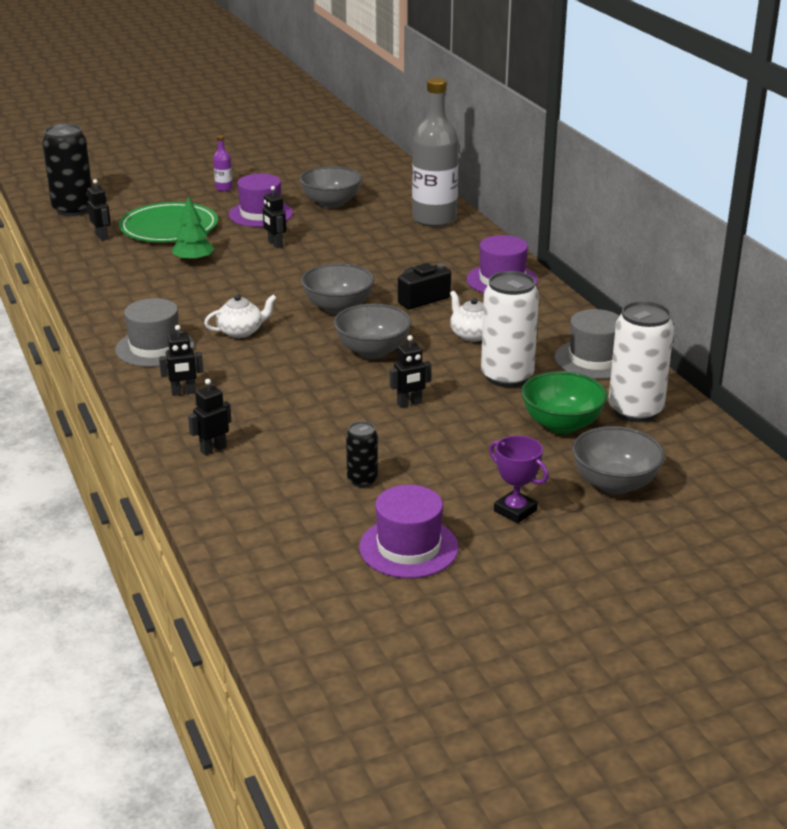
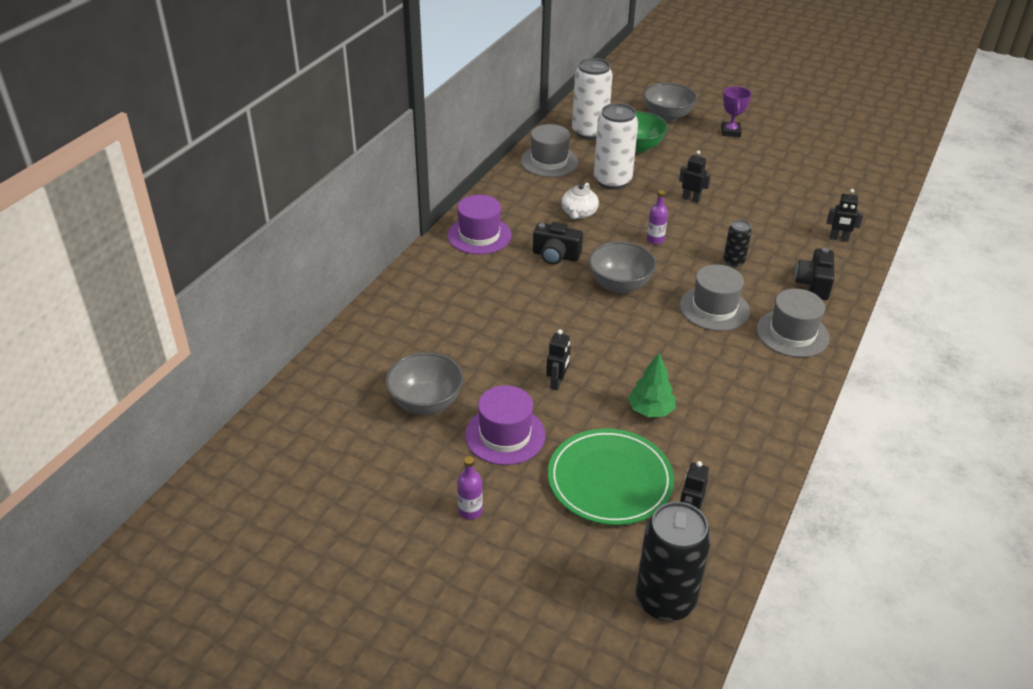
camera: 130 degrees left, 10 degrees up
(183, 392) = (813, 285): black robot -> black camera
(241, 331) = (714, 308): white teapot -> grey hat
(362, 480) = (780, 180): black can -> black can (734, 261)
(372, 351) = (655, 240): grey bowl -> purple bottle
(408, 547) = (802, 146): purple hat -> none
(434, 219) = (395, 320): grey bottle -> none

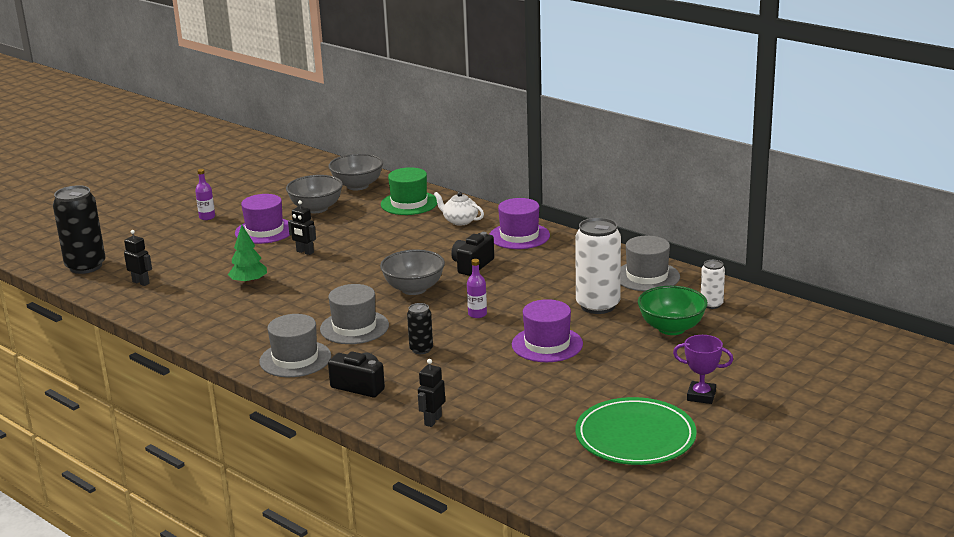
camera: 105 degrees right, 15 degrees down
(401, 324) = (409, 203): none -> green hat
(579, 213) = (539, 282): white teapot -> white teapot (459, 221)
(589, 132) = (711, 304): white can -> white can, size x0.51
(610, 480) = (194, 260): green plate -> green plate (635, 436)
(667, 116) = (748, 358): grey bowl -> grey bowl (357, 186)
(691, 199) = (547, 344): black robot -> purple hat

